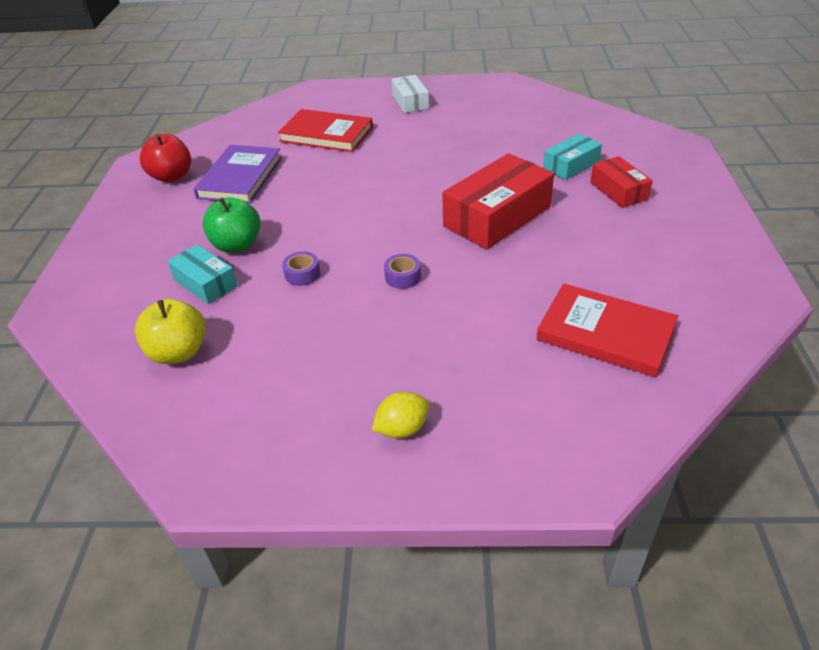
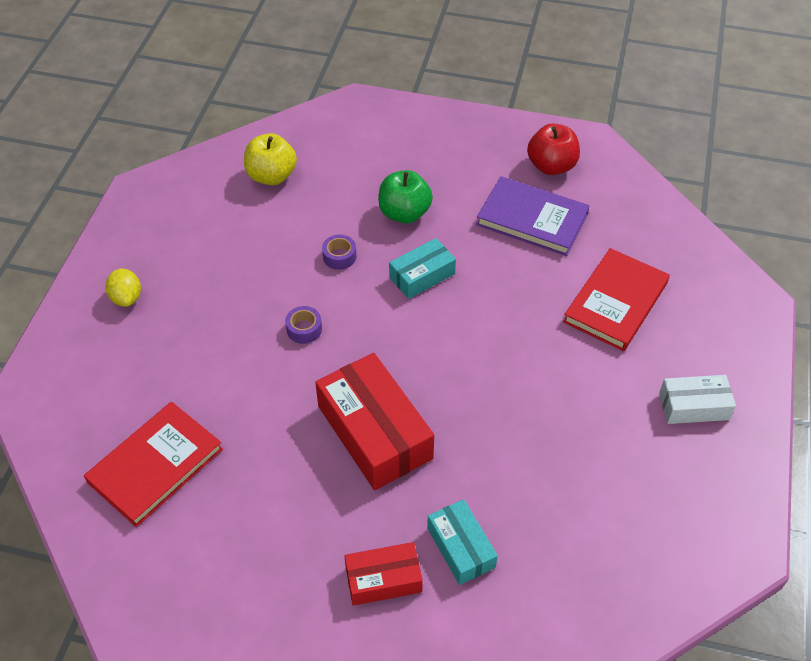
camera: 100 degrees right, 10 degrees up
(205, 283) = (354, 191): turquoise box -> turquoise box (422, 275)

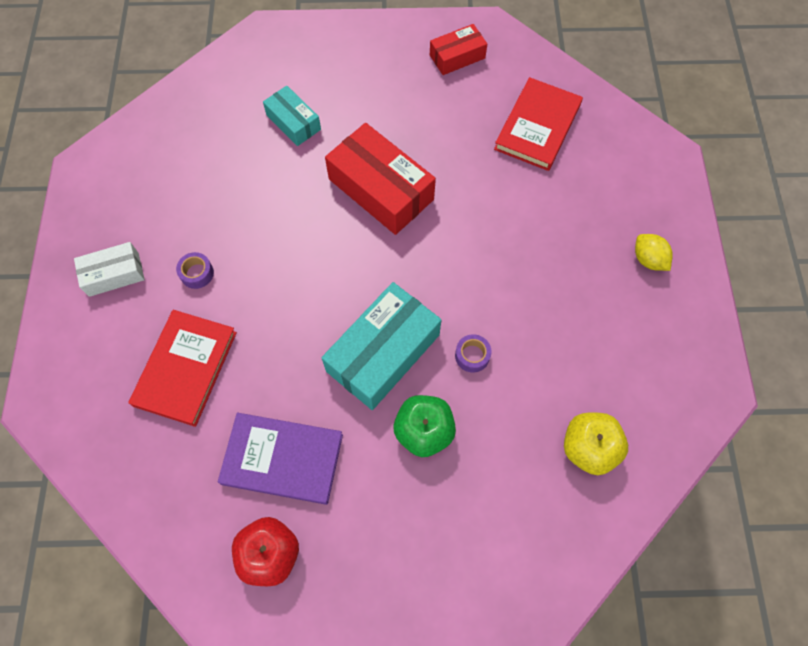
camera: 165 degrees right, 15 degrees up
(304, 329) = (474, 267): purple tape -> purple tape (197, 273)
(383, 579) = (343, 91): red box -> red box (457, 57)
(422, 275) = (383, 353): turquoise box -> turquoise box, size x1.77

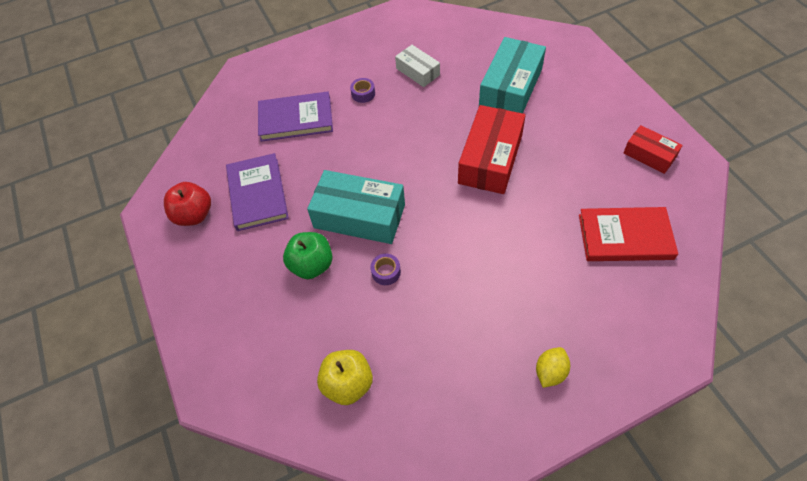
camera: 70 degrees right, 10 degrees down
(114, 274) = (340, 58): white box -> white box (418, 71)
(185, 368) = (296, 119): red book -> purple book
(293, 122) = (510, 88): turquoise box -> turquoise box, size x1.77

